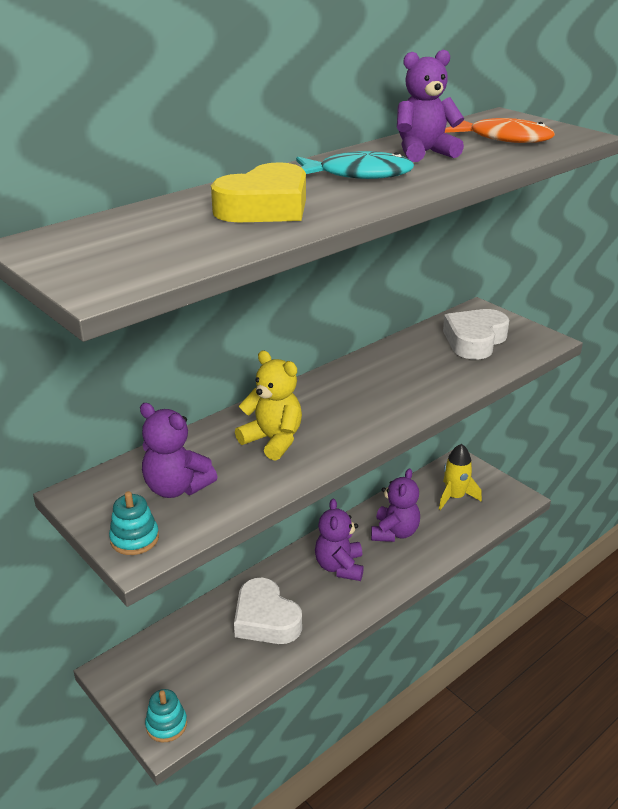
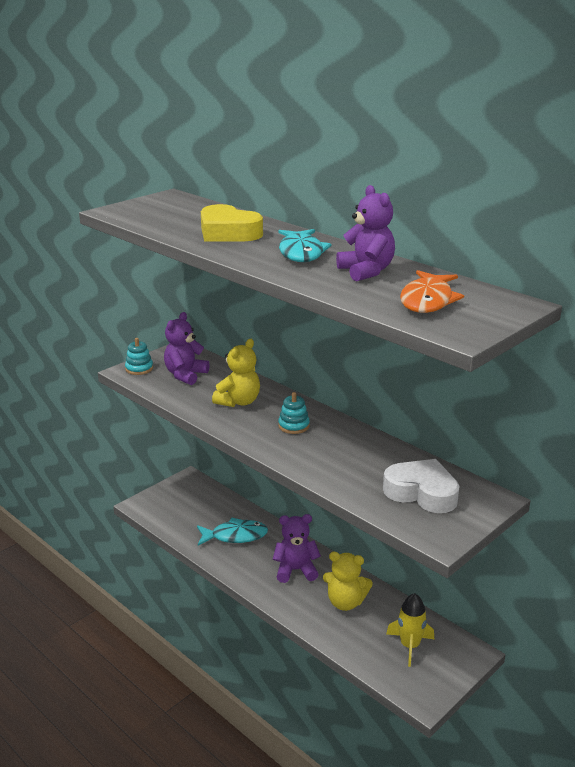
camera: 85 degrees right, 5 degrees down
(166, 725) = (147, 504): turquoise stacking toy -> turquoise stacking toy (293, 426)
(265, 619) = (235, 536): white heart -> turquoise fish
(394, 532) = (345, 602): purple teddy bear -> yellow teddy bear

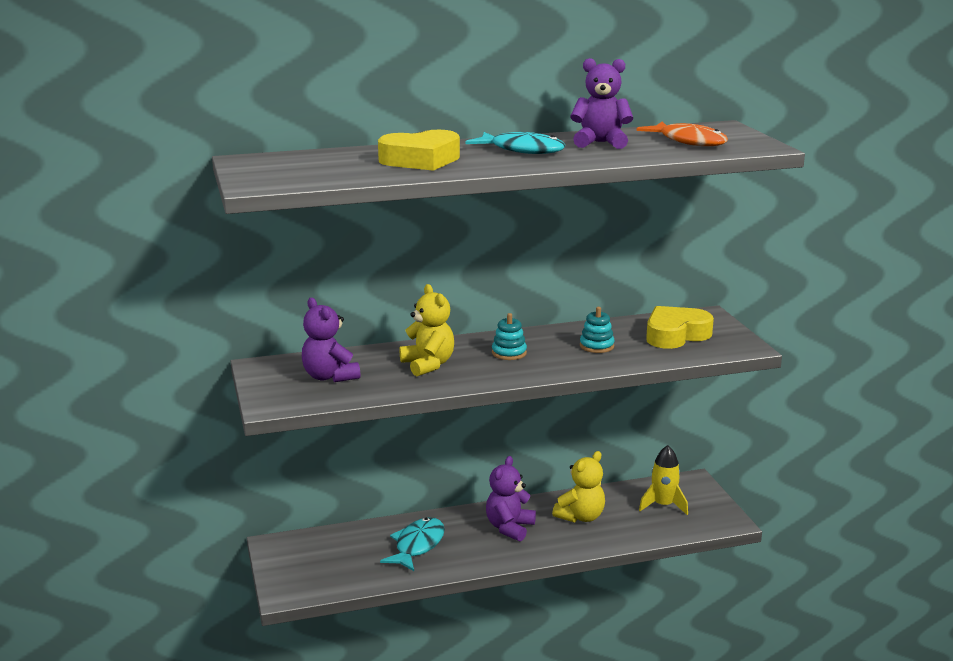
camera: 60 degrees left, 5 degrees down
(139, 368) = (275, 397): turquoise stacking toy -> turquoise stacking toy (596, 346)
(422, 492) = (675, 335): white heart -> yellow heart

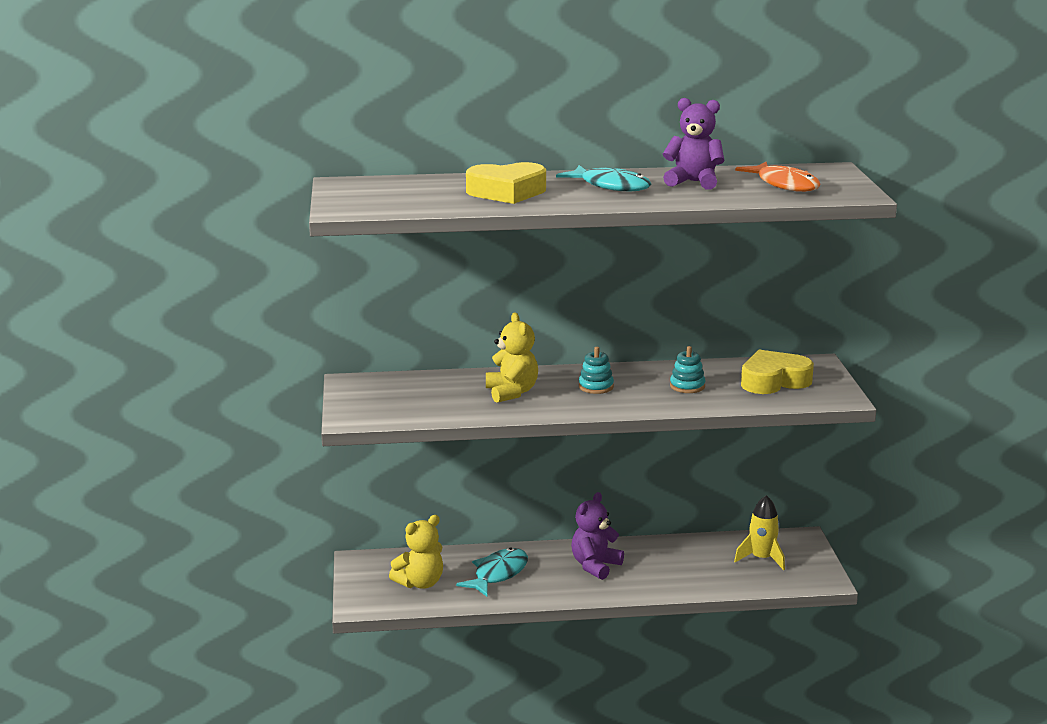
camera: 10 degrees right, 0 degrees up
(329, 376) = (413, 397): purple teddy bear -> none
(581, 517) = (671, 562): yellow teddy bear -> yellow teddy bear (420, 583)

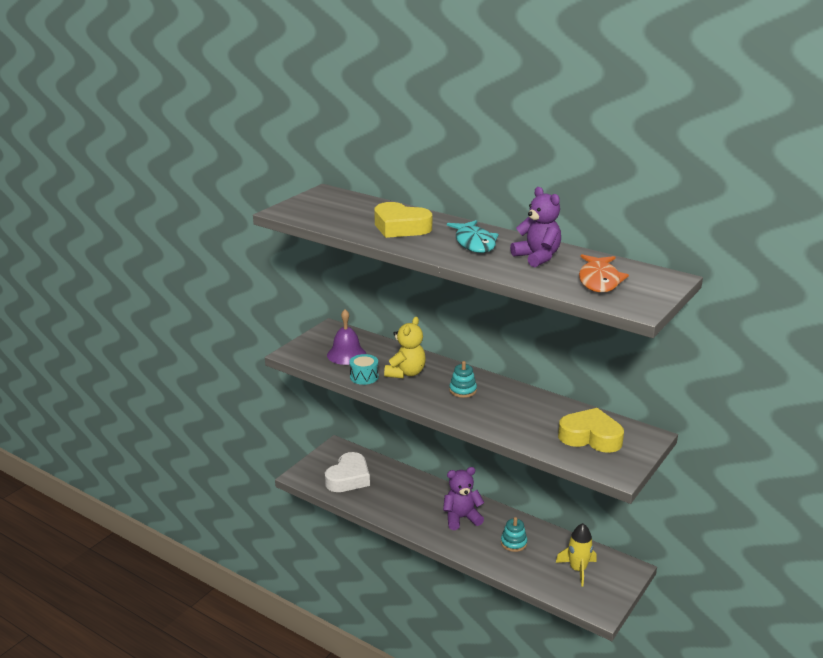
camera: 40 degrees right, 5 degrees up
(415, 398) = (346, 354): none -> purple bell
(420, 583) = (348, 478): yellow teddy bear -> white heart
(474, 411) = (364, 377): none -> turquoise drum
(498, 574) = (398, 494): turquoise fish -> none
(687, 386) = (522, 415): turquoise stacking toy -> turquoise stacking toy (513, 543)

